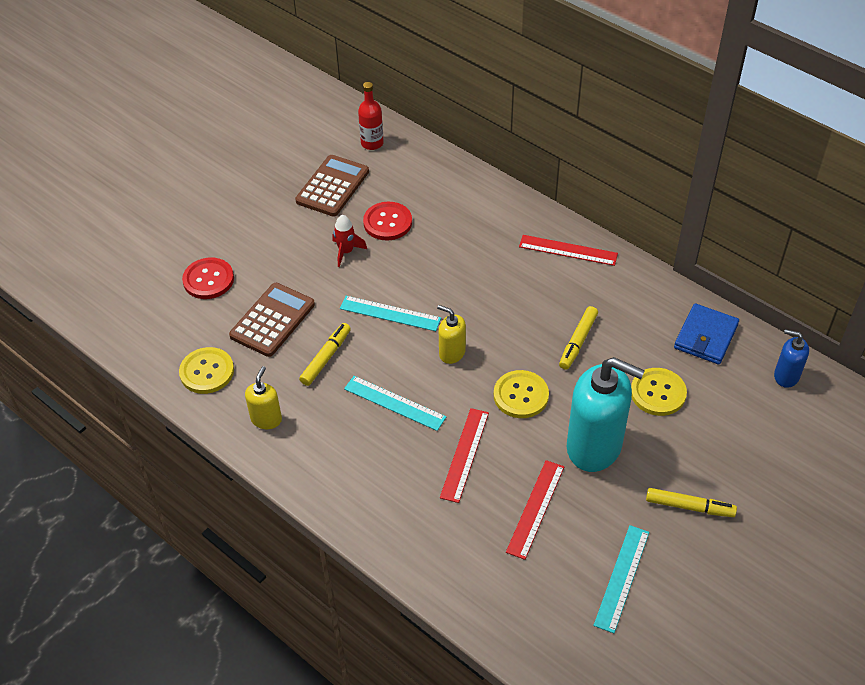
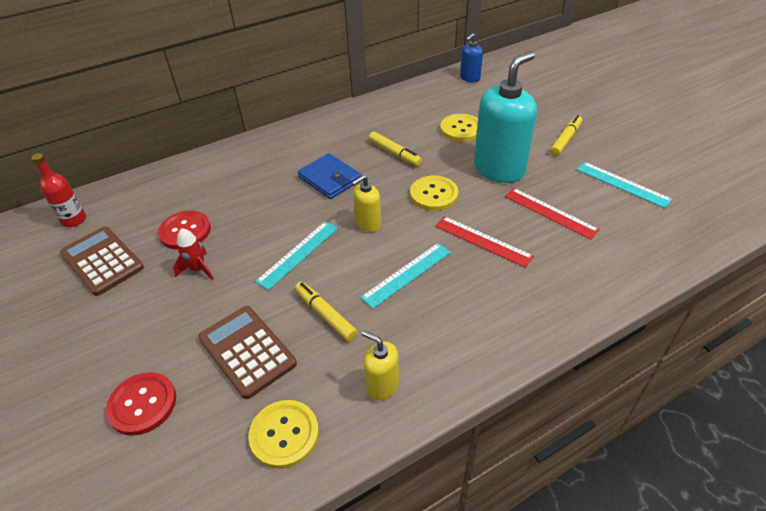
camera: 70 degrees left, 5 degrees down
(568, 250) = (300, 137): red ruler -> none
(705, 336) = (421, 98): blue wallet -> blue wallet (330, 179)

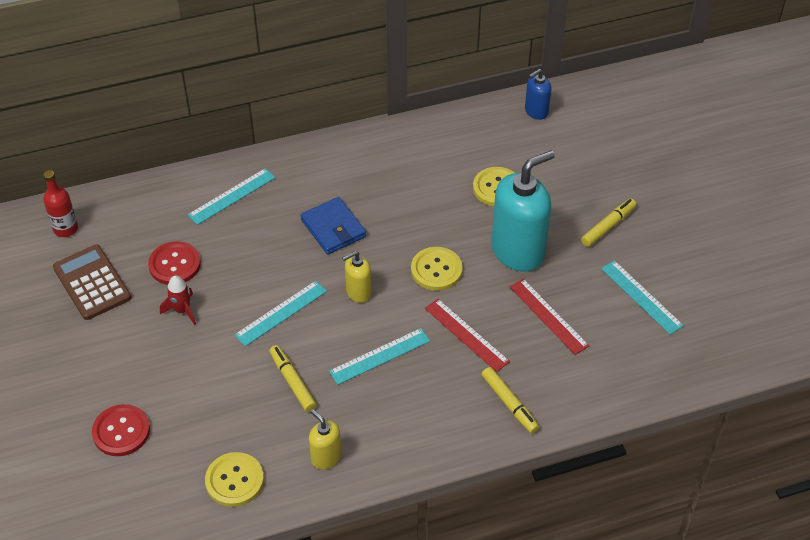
camera: 10 degrees right, 5 degrees up
(231, 170) = (232, 196): none -> turquoise ruler
(247, 351) = (215, 402): brown calculator -> none
(394, 153) = (412, 208): yellow marker -> yellow marker (509, 404)

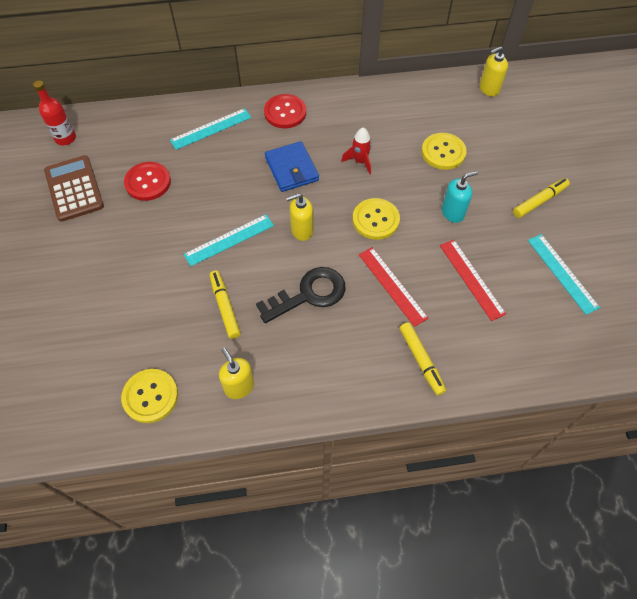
camera: 10 degrees right, 10 degrees up
(121, 431) = (62, 331): red button -> red button (285, 112)
(182, 310) = (144, 225): red rocket -> red rocket (360, 161)
(380, 356) = (309, 294): turquoise ruler -> black key
(518, 251) = (453, 213): turquoise soap dispenser -> turquoise soap dispenser, size x0.49
(536, 111) = (489, 89): blue soap dispenser -> yellow soap dispenser

